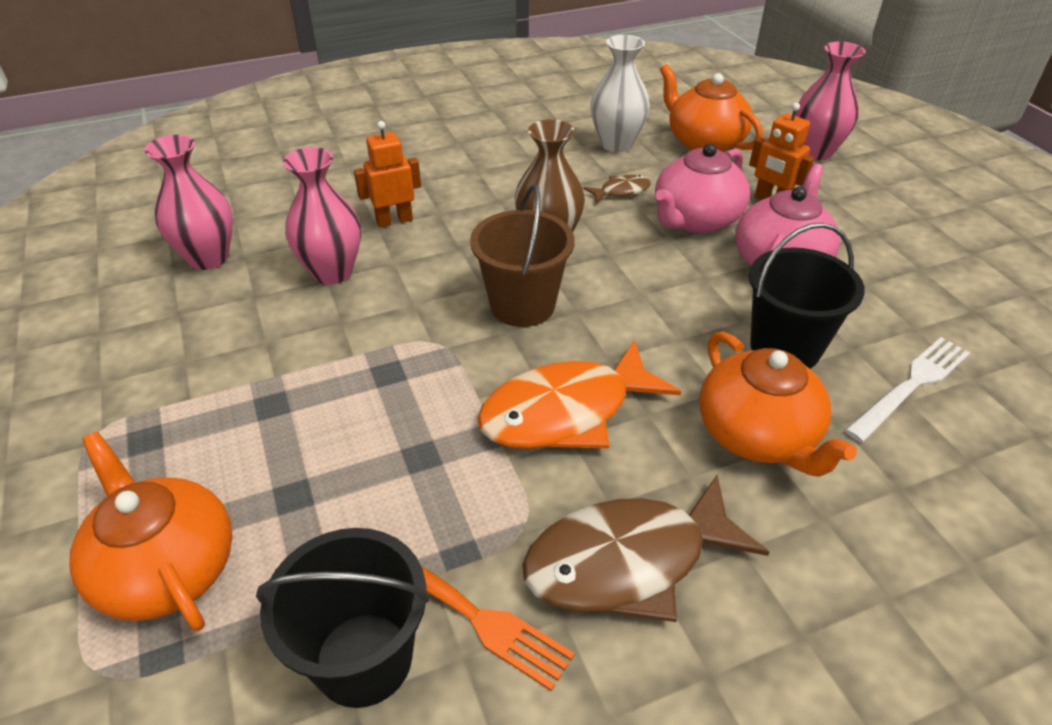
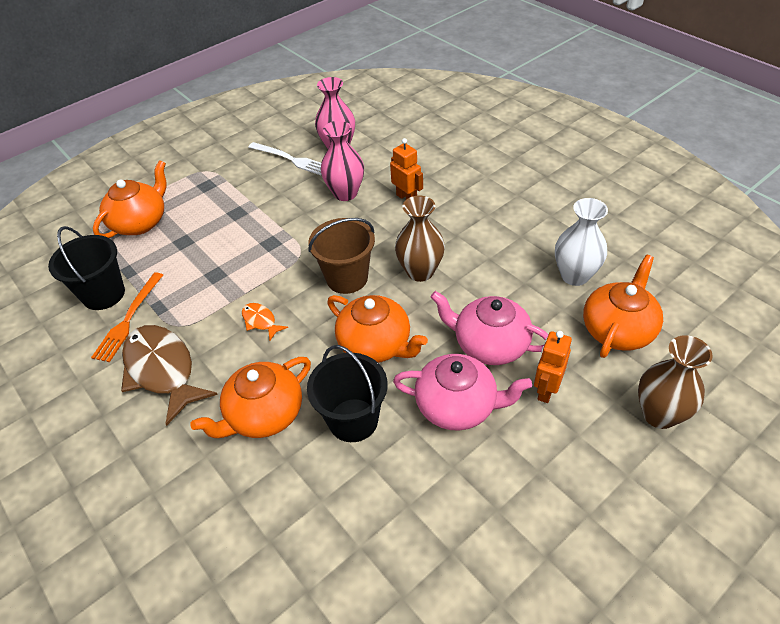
camera: 75 degrees right, 5 degrees up
(566, 412) = (260, 321): orange fish -> orange fish, size x0.46
(621, 191) = (504, 294): brown fish -> none
(662, 304) = (375, 345): none -> orange teapot
(815, 152) = (659, 414): pink vase -> brown vase
(911, 386) = (337, 502): white fork -> white fork (290, 159)

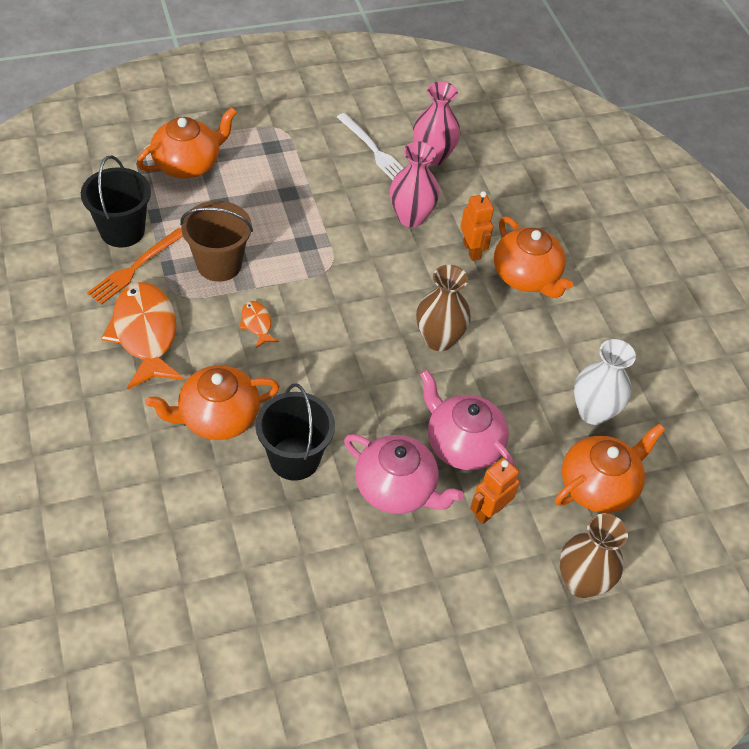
camera: 15 degrees right, 5 degrees up
(162, 370) = (145, 334): brown fish -> orange fish
(347, 278) = (362, 314): brown bucket -> brown bucket (219, 264)
(375, 345) = (353, 396): orange teapot -> orange teapot (526, 276)

